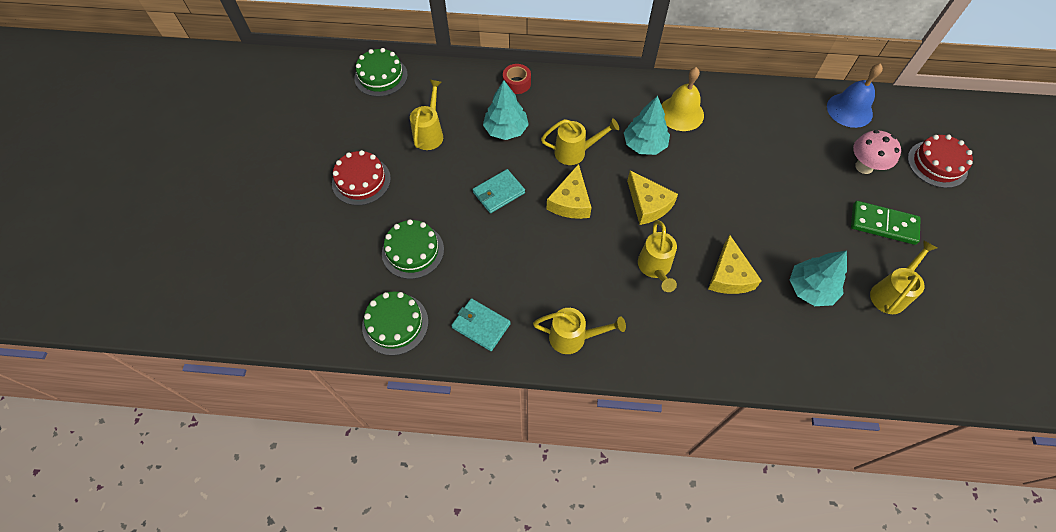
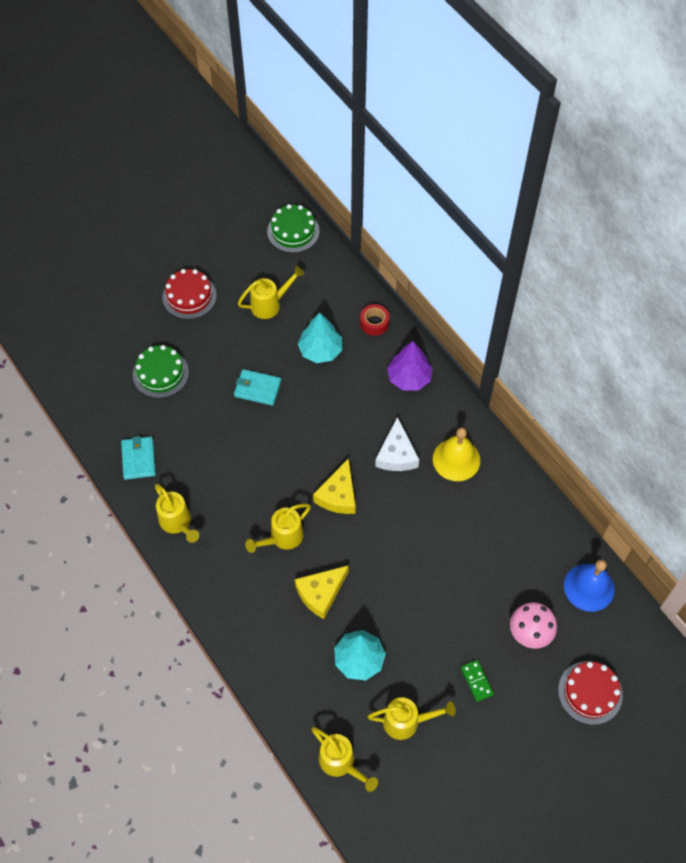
camera: 50 degrees right, 0 degrees up
(395, 324) = (97, 407): green cake -> none
(570, 201) = (292, 441): yellow cheese -> none
(575, 152) = (343, 411): yellow watering can -> yellow watering can (341, 763)
(585, 94) = (409, 377): none -> purple tree
(644, 144) = (396, 454): turquoise tree -> white cheese
(883, 224) = (476, 681): green domino -> green domino, size x0.58

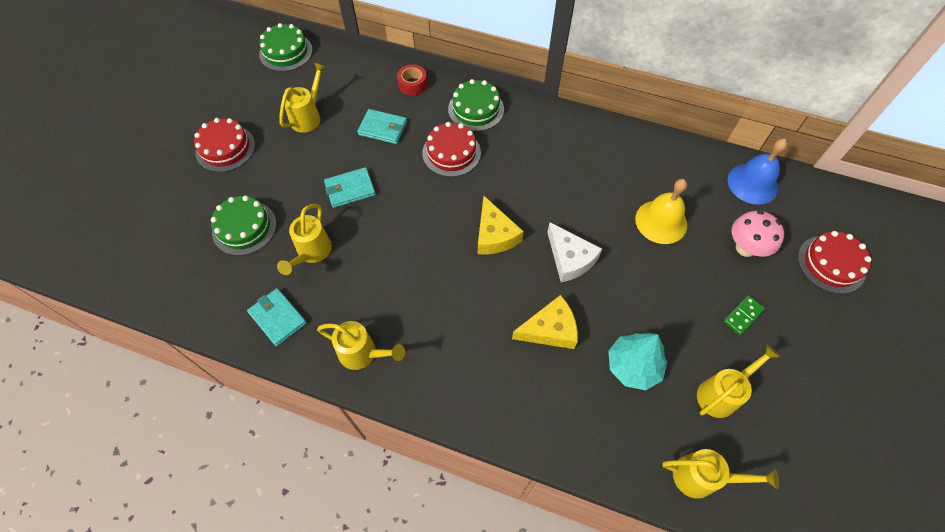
camera: 35 degrees left, 0 degrees up
(282, 538) = (475, 303): yellow watering can -> yellow watering can (312, 252)
(320, 350) = (383, 128): turquoise tree -> turquoise wallet
(321, 593) = (550, 329): yellow cheese -> yellow cheese turned 120 degrees counterclockwise
(358, 405) = (451, 153): none -> red cake
(396, 454) = (516, 173): white cheese -> white cheese (569, 259)
(409, 377) = (476, 109): purple tree -> green cake
(456, 459) = (567, 149): yellow bell -> yellow bell (661, 221)
(476, 681) = (743, 315): green domino -> green domino turned 75 degrees counterclockwise

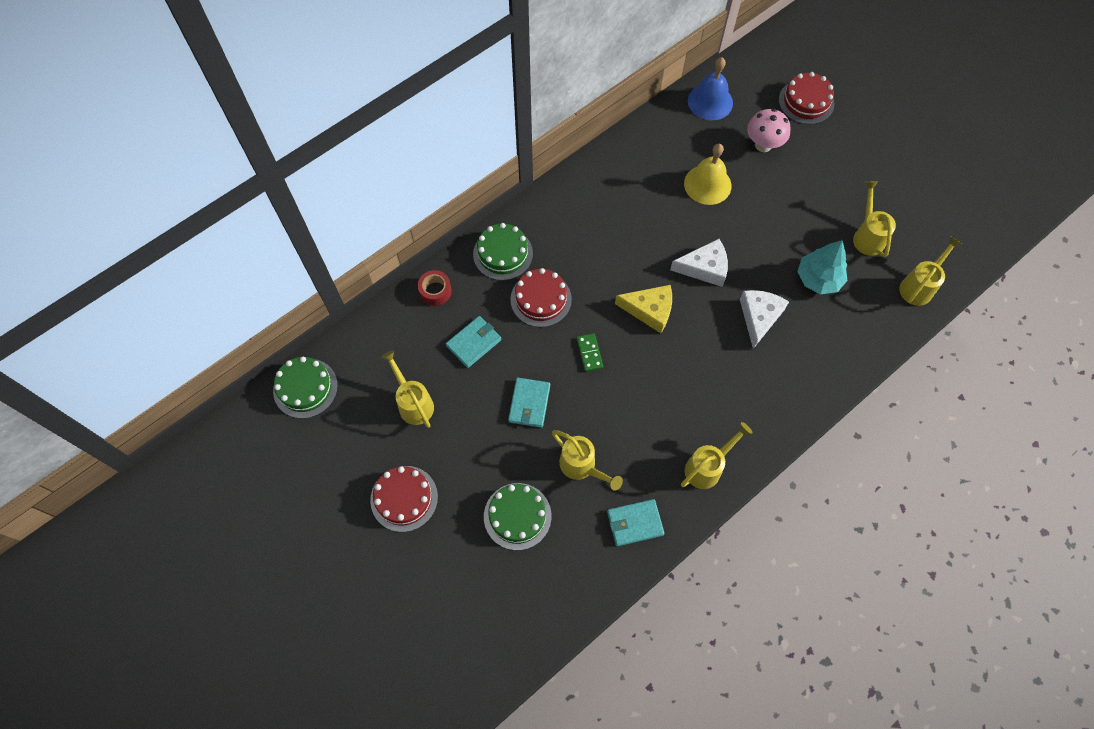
camera: 60 degrees left, 5 degrees up
(550, 329) = (759, 317): yellow cheese -> white cheese
(743, 315) = (816, 184): green domino -> green domino (589, 353)

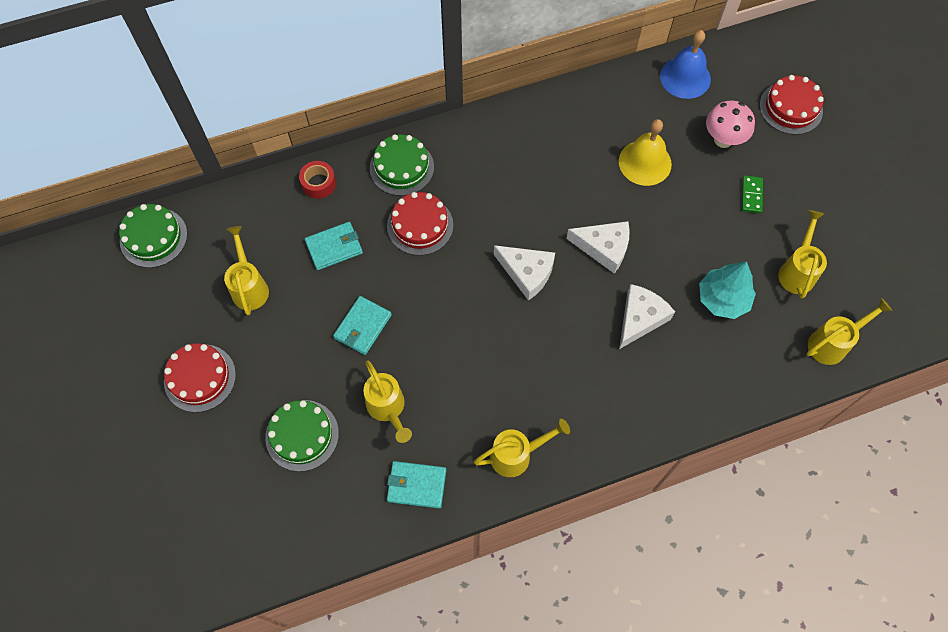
camera: 20 degrees right, 0 degrees up
(589, 353) = (445, 296): green domino -> green domino (751, 195)
(649, 310) = (527, 273): yellow cheese -> white cheese

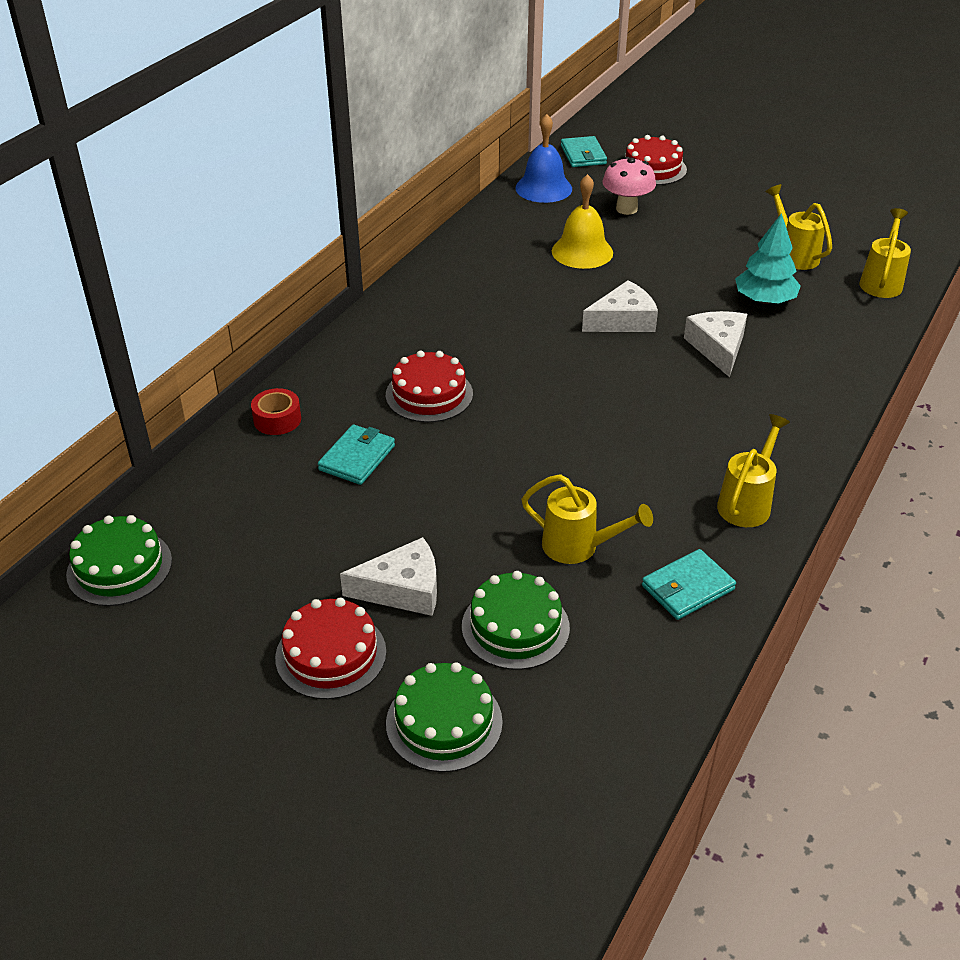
camera: 40 degrees left, 25 degrees down
(249, 287) = (297, 542): yellow watering can -> none
(363, 327) = (468, 500): turquoise wallet -> turquoise wallet (583, 155)
(401, 167) = (355, 364): green cake -> green cake (444, 722)
(527, 273) = (578, 372): white cheese -> white cheese (403, 589)
(751, 195) = (695, 230): green domino -> none

